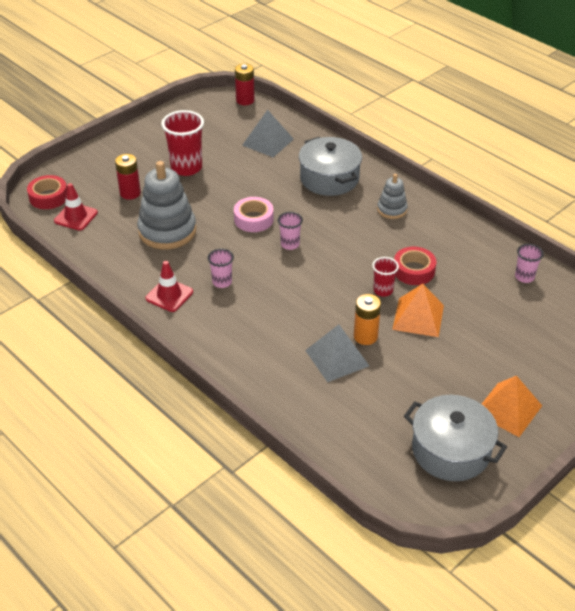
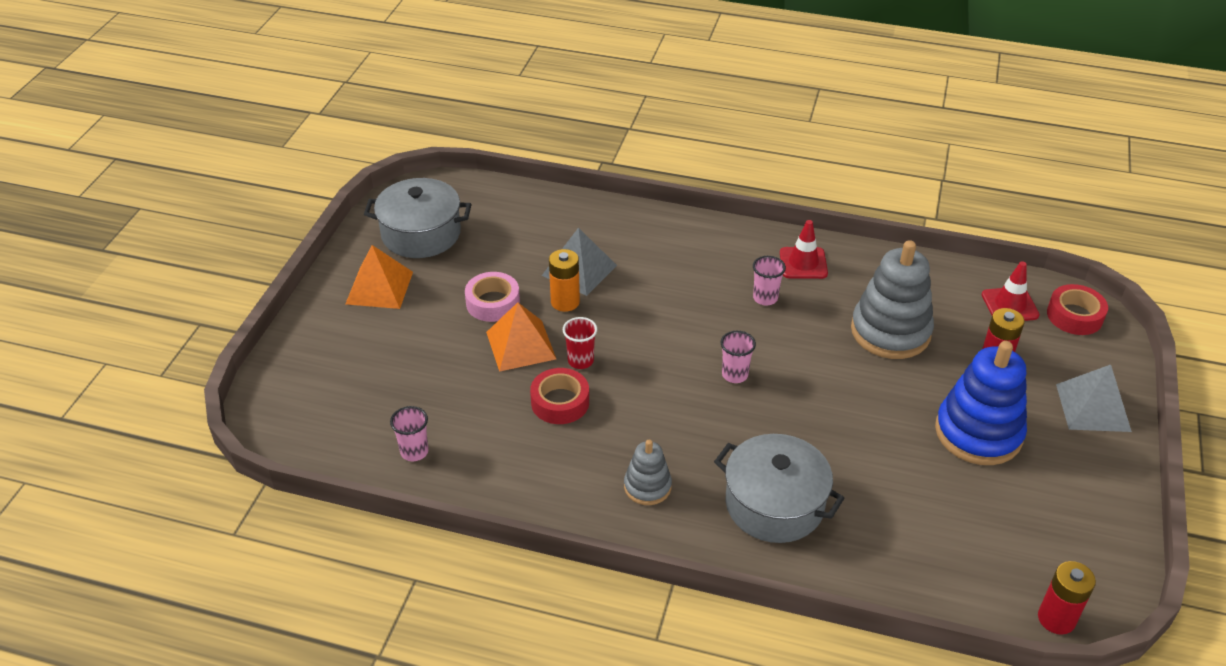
camera: 150 degrees right, 0 degrees up
(186, 168) = (978, 433): red cup -> blue stacking toy
(253, 219) = (810, 391): pink tape -> pink tape (493, 303)
(268, 142) = (925, 536): grey pyramid -> grey pyramid (1093, 407)

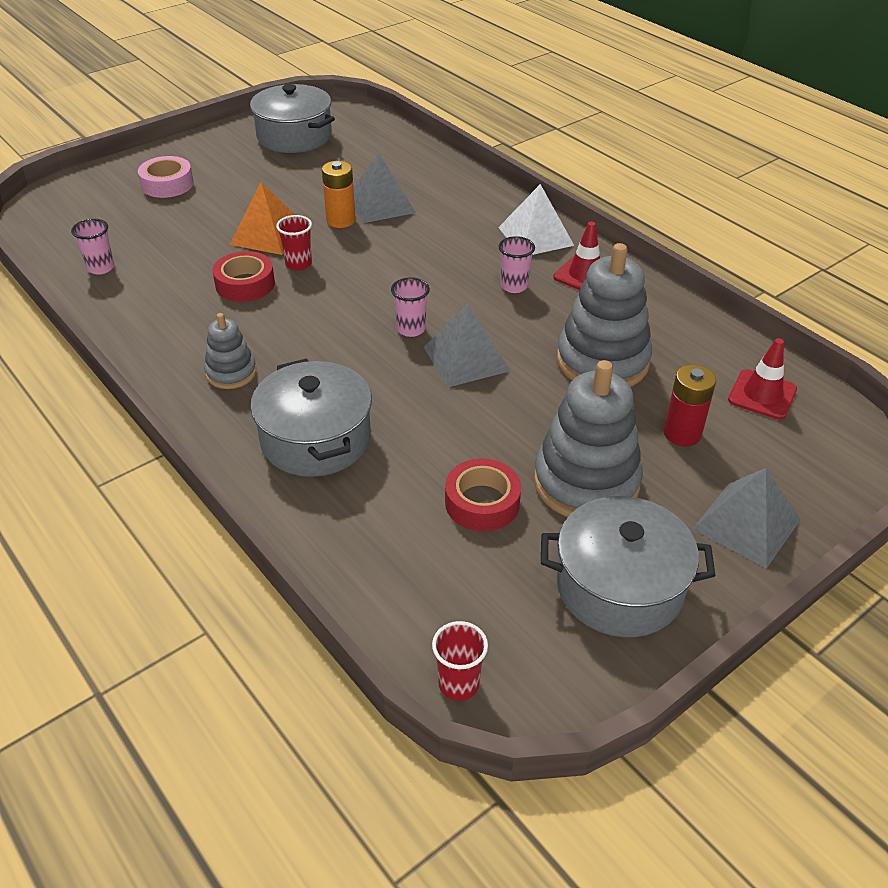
camera: 35 degrees right, 0 degrees up
(379, 287) = (219, 158): orange pyramid -> none
(493, 303) = (285, 199): pink tape -> pink tape (167, 184)
(731, 244) = (535, 236): none -> white pyramid
(801, 379) = (466, 359): none -> grey pyramid
(978, 433) = (586, 483): blue stacking toy -> grey stacking toy
(1056, 619) = (458, 684): red battery -> red cup
(1071, 495) = (619, 586): none -> grey pot
(1074, 316) = (829, 436): red tape -> red tape (482, 502)

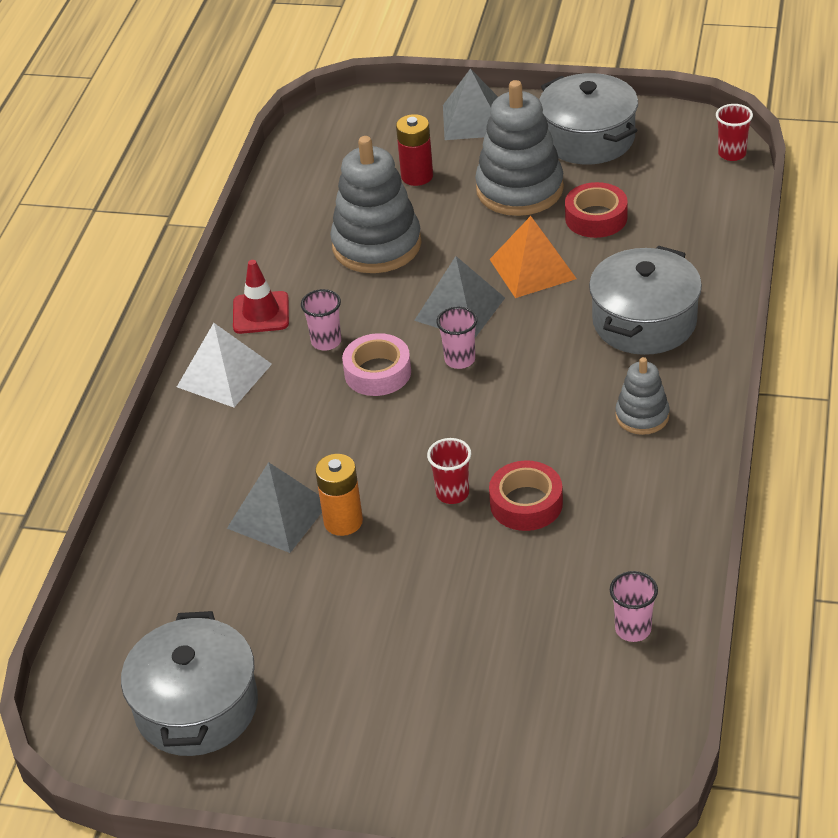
camera: 125 degrees left, 0 degrees up
(167, 184) = (432, 727): pink tape -> pink tape (377, 372)
(268, 234) = (430, 554): orange pyramid -> orange pyramid (532, 269)
(762, 395) = (328, 163): red traffic cone -> none

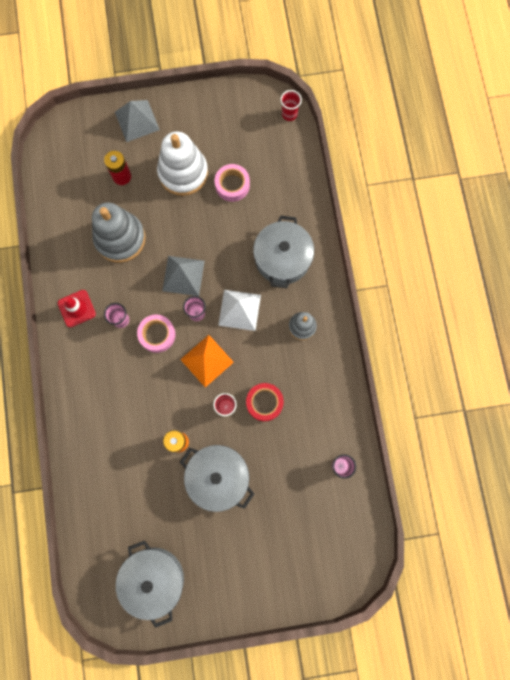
camera: 25 degrees left, 35 degrees up
(224, 375) = (76, 360): white pyramid -> white pyramid (239, 310)
(278, 515) = (144, 448): grey pyramid -> none
(519, 189) = (183, 173): grey stacking toy -> white stacking toy
(532, 269) = (211, 234): orange pyramid -> orange pyramid (207, 360)
(588, 138) = (207, 120): grey pot -> grey pot (218, 477)
(596, 218) = (232, 185): red tape -> pink tape

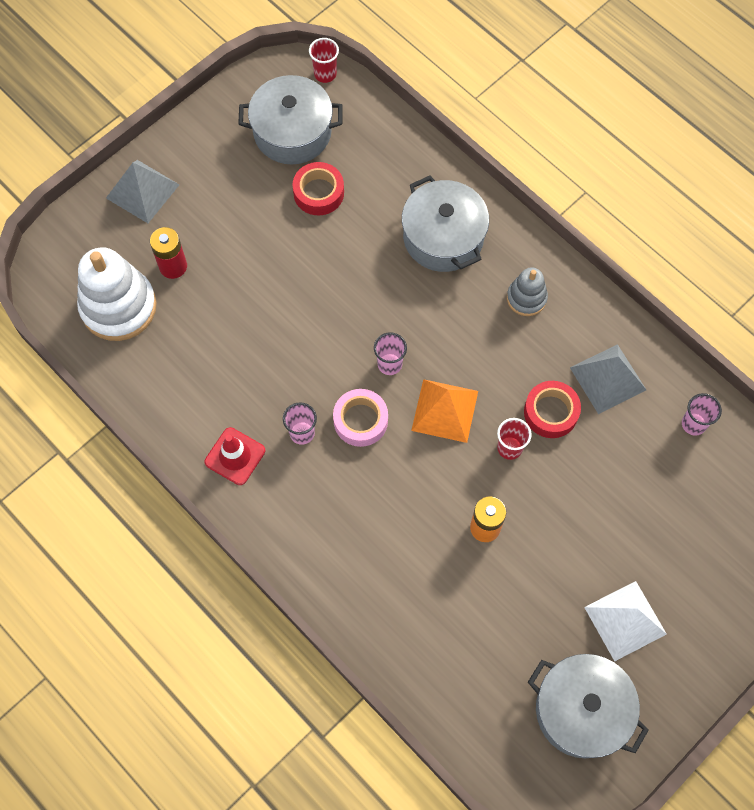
camera: 35 degrees left, 10 degrees down
(120, 238) = (227, 339): grey stacking toy -> none
(183, 173) = (247, 215): white stacking toy -> white stacking toy (118, 307)
(183, 275) = (339, 332): grey pyramid -> grey pyramid (607, 378)
(218, 477) = (564, 535): grey pot -> grey pot (292, 132)
(232, 185) = (318, 193): pink tape -> red tape
(239, 310) = (438, 327): white pyramid -> white pyramid (625, 620)

